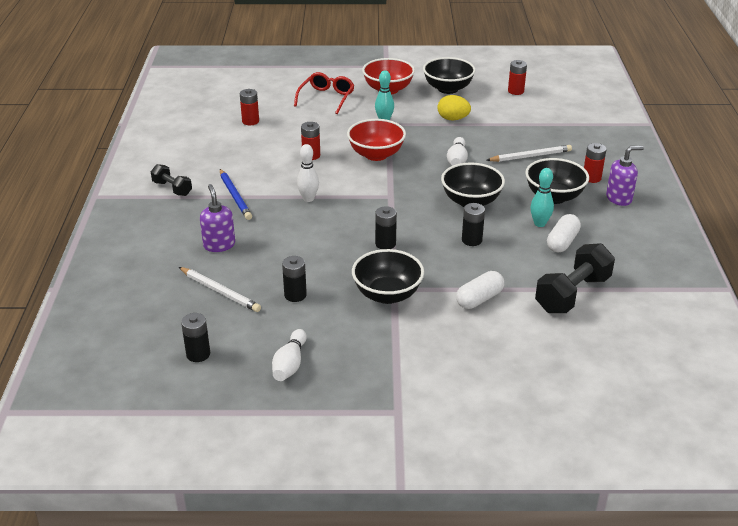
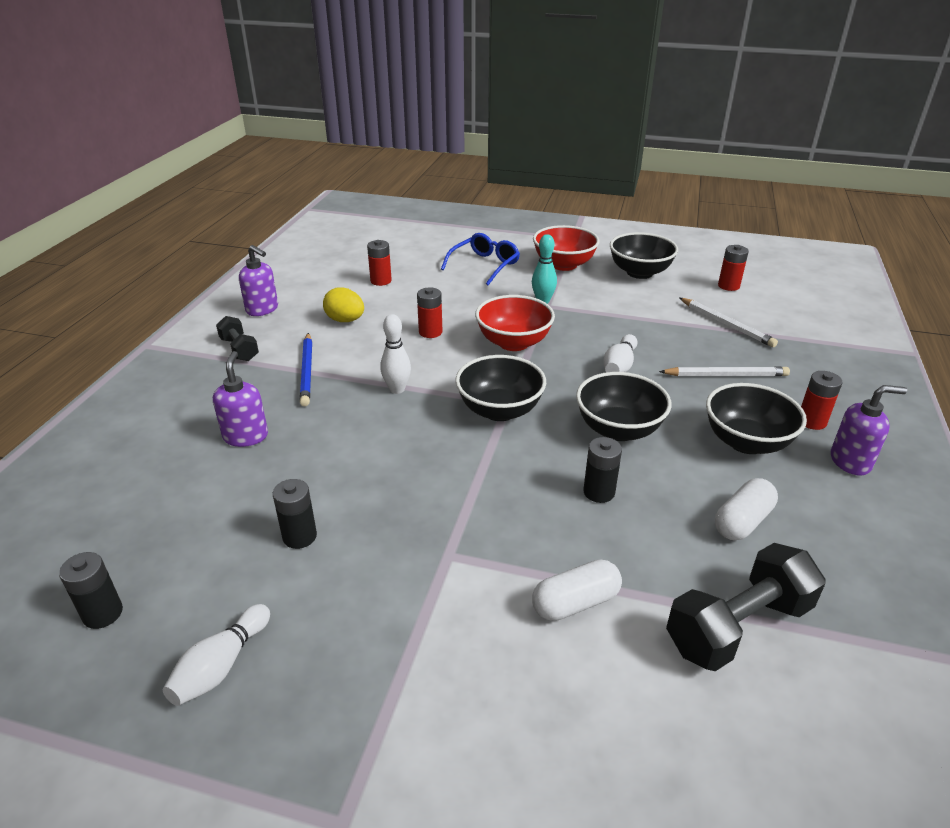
camera: 15 degrees right, 0 degrees up
(169, 156) = (262, 309): none -> purple soap dispenser
(220, 291) = (202, 509): white pencil -> white pencil (726, 324)
(326, 98) = (484, 265): red glasses -> blue glasses
(385, 244) = (469, 475): black battery -> none
(387, 294) = (433, 563): black bowl -> black bowl (500, 410)
(453, 119) = (633, 310): yellow egg -> yellow egg (345, 320)
(539, 223) = (713, 483): turquoise bowling pin -> none

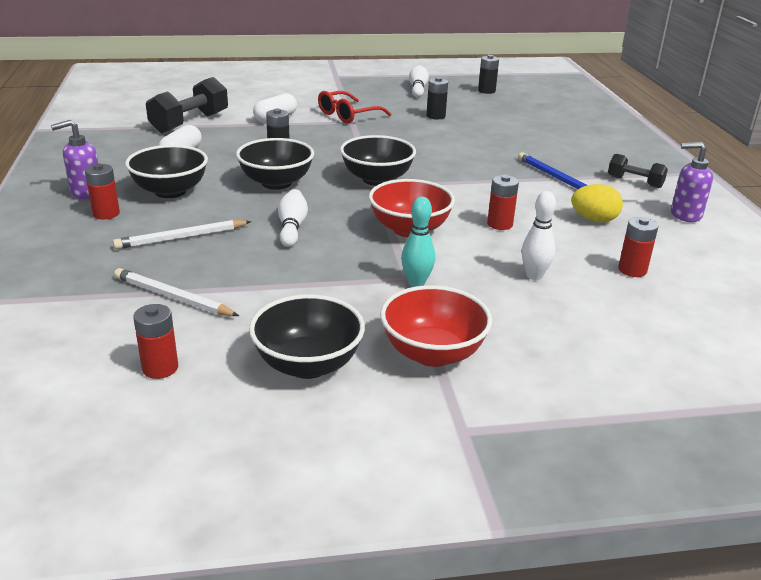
camera: 155 degrees right, 5 degrees down
(246, 436) = (531, 141): purple soap dispenser -> none
(397, 389) = (470, 178): white bowling pin -> white bowling pin (534, 275)
(441, 580) = (348, 115): none -> red glasses
(484, 265) = (542, 324): blue glasses -> none

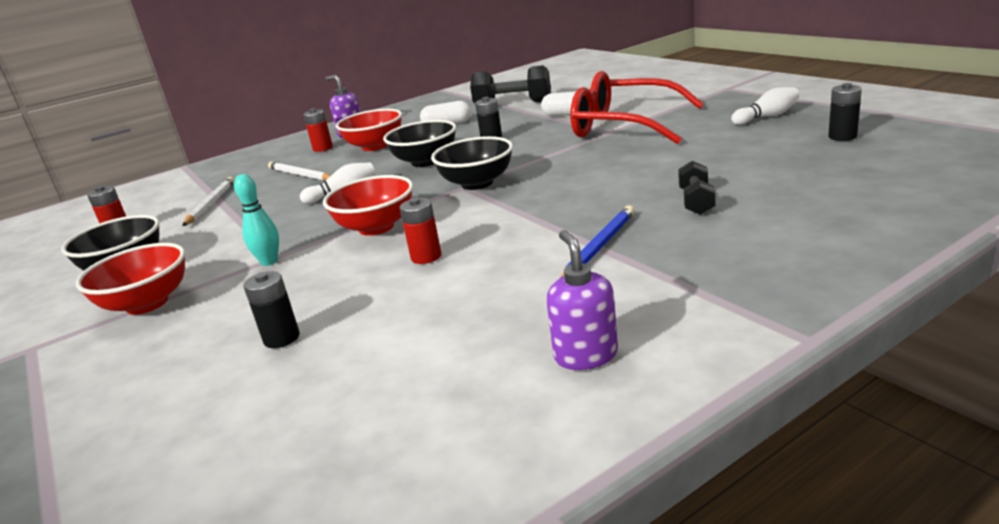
camera: 70 degrees right, 5 degrees down
(170, 191) = (375, 146): black bowl -> red bowl
(348, 115) = (624, 126): red glasses -> red glasses, size x1.75
(436, 116) = (694, 147): black battery -> black battery (281, 338)
(534, 275) = (314, 305): white bowling pin -> none
(594, 220) = (492, 299): yellow egg -> none
(632, 270) = (364, 355): red battery -> none
(634, 182) = (662, 293): black dumbbell -> black dumbbell (696, 202)

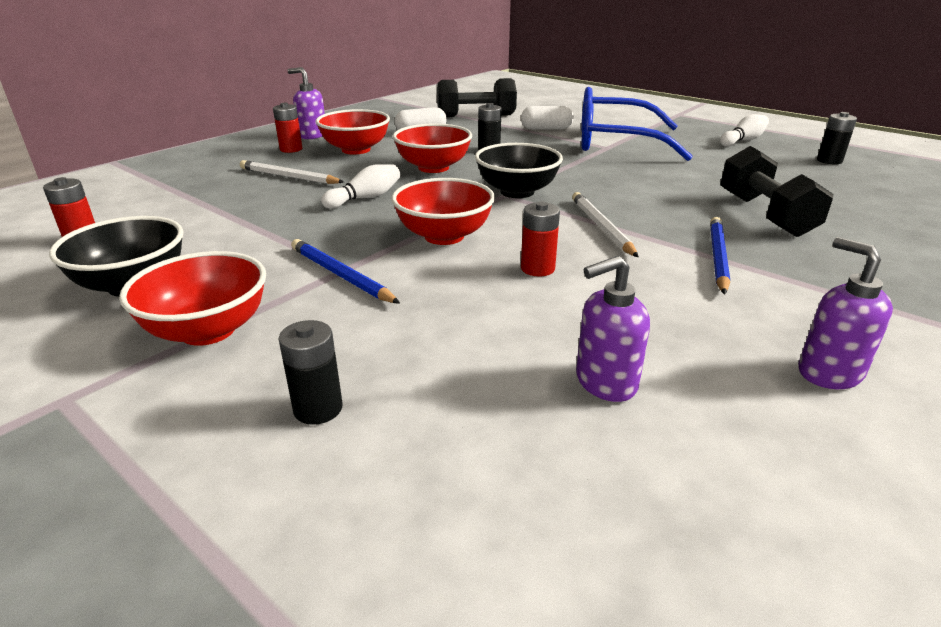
camera: 20 degrees left, 5 degrees up
(211, 204) = (193, 206): white pencil -> white pencil (601, 227)
(269, 262) = (341, 275): turquoise bowling pin -> blue pencil
(281, 338) = (447, 368): black battery -> black battery (318, 408)
(387, 354) = (605, 382): none -> purple soap dispenser
(425, 161) = (433, 167): black bowl -> red bowl
(624, 126) = (615, 142): red glasses -> blue glasses
(696, 202) = (764, 215): black dumbbell -> black dumbbell, size x1.74

